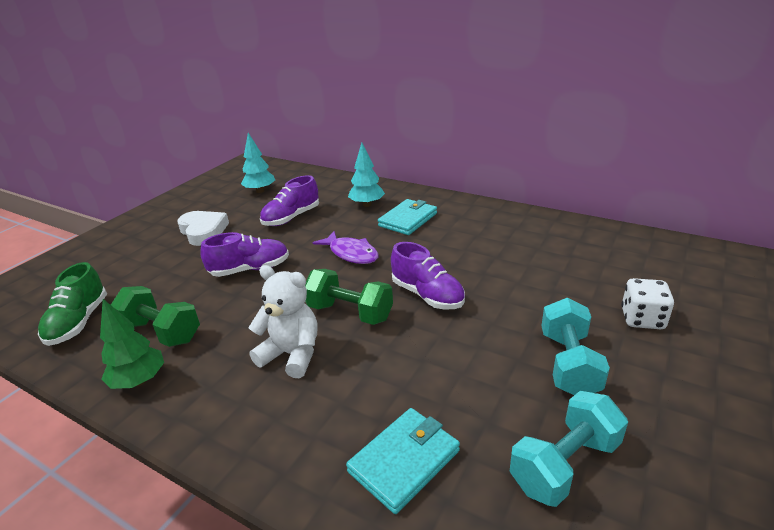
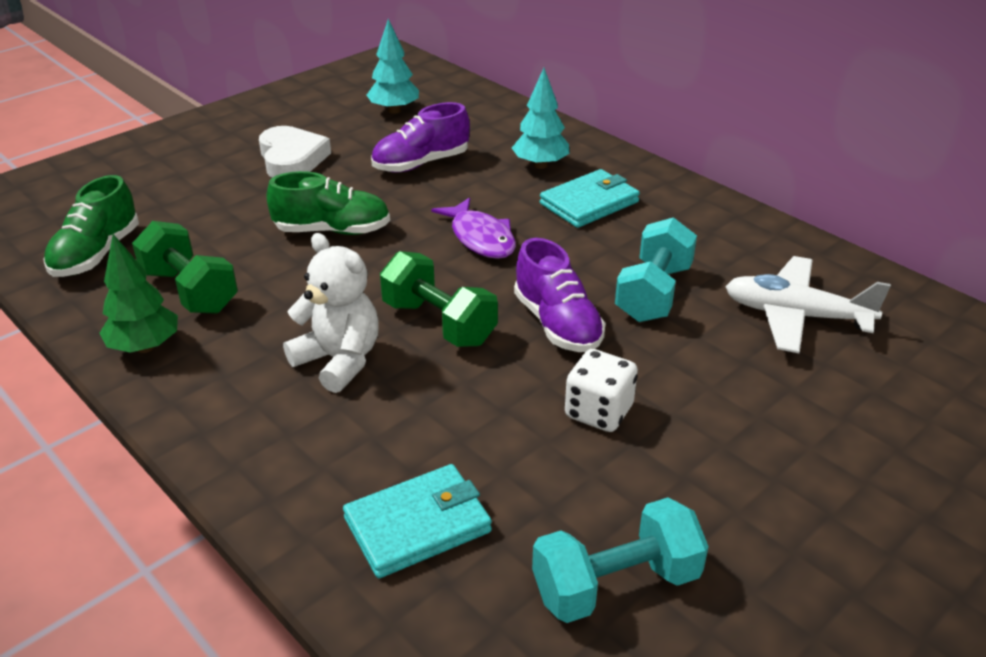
camera: 15 degrees right, 5 degrees up
(250, 269) = (332, 230): purple shoe -> green shoe
(565, 258) = (795, 316): none -> white plane
(568, 364) = (701, 466): turquoise dumbbell -> turquoise dumbbell (653, 293)
(642, 319) = (852, 433): white dice -> white dice (598, 412)

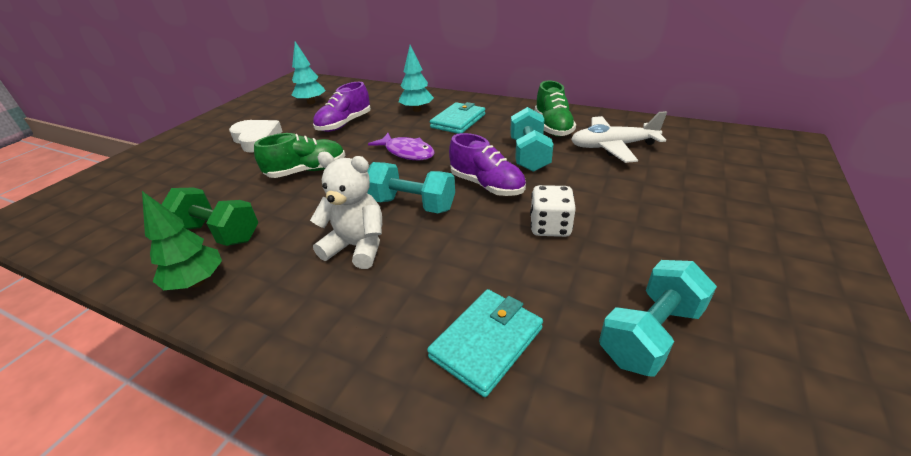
camera: 20 degrees left, 0 degrees up
(96, 254) = (129, 229): green shoe -> green shoe (552, 127)
(439, 323) = (412, 205): green dumbbell -> turquoise dumbbell

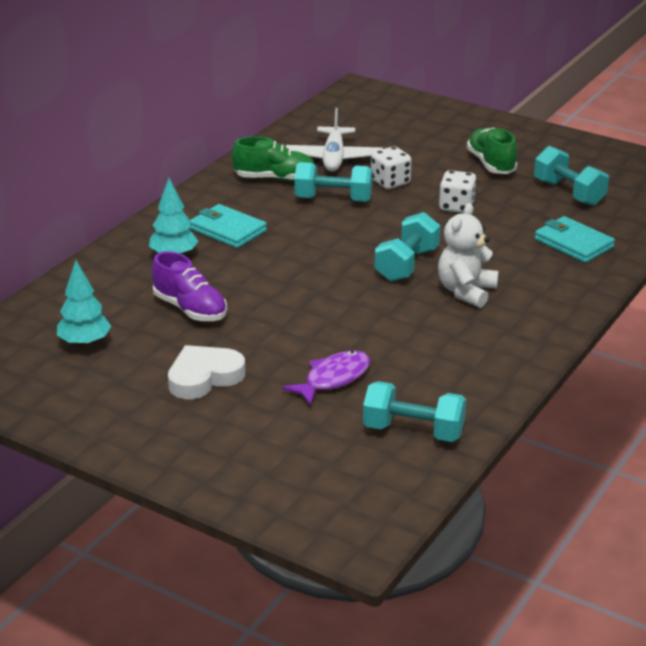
camera: 85 degrees left, 5 degrees down
(129, 232) = (413, 431): none -> turquoise dumbbell
(197, 282) = (501, 368): green tree -> none
(218, 233) = (428, 370): green dumbbell -> none
(307, 171) = (316, 328): green shoe -> green shoe (491, 164)
(407, 152) = (296, 265): purple fish -> purple fish (333, 379)
(487, 185) = (384, 226): purple shoe -> none
(582, 180) = (390, 182): none -> white dice

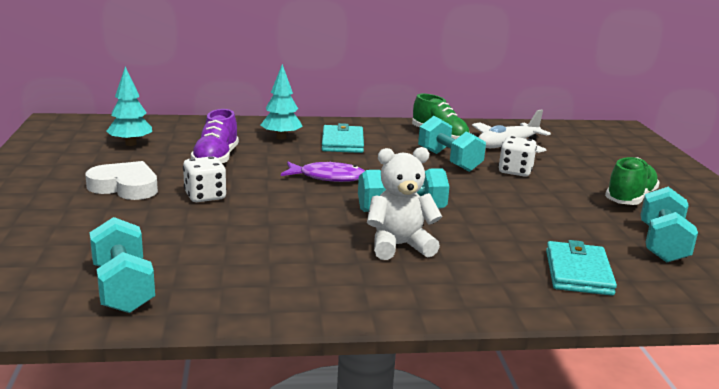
camera: 50 degrees right, 10 degrees down
(333, 379) = (176, 231): purple fish -> purple fish (328, 177)
(456, 206) = (531, 204): white dice -> white dice (205, 196)

